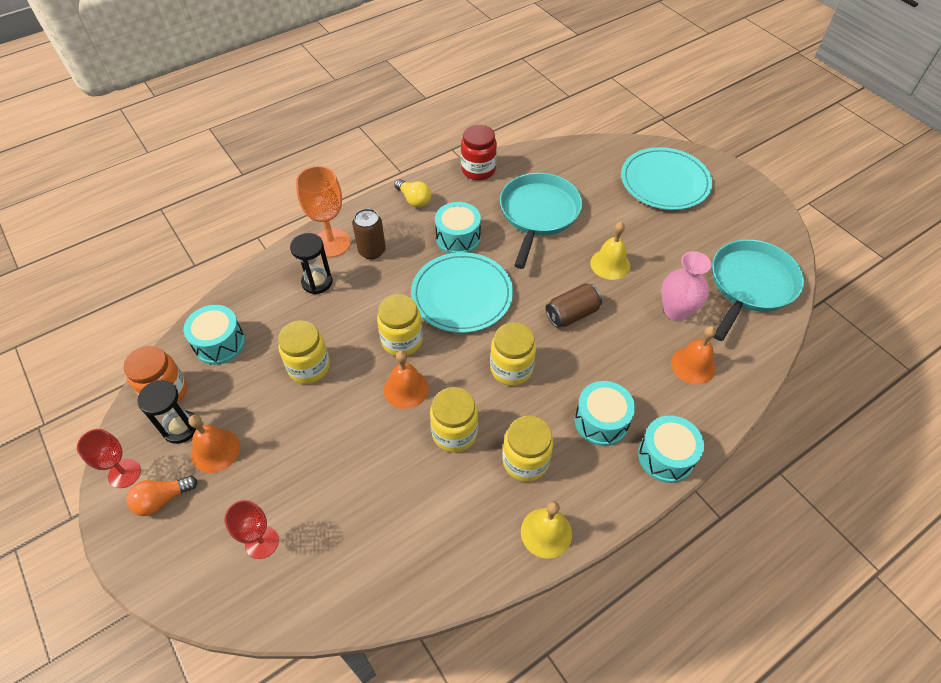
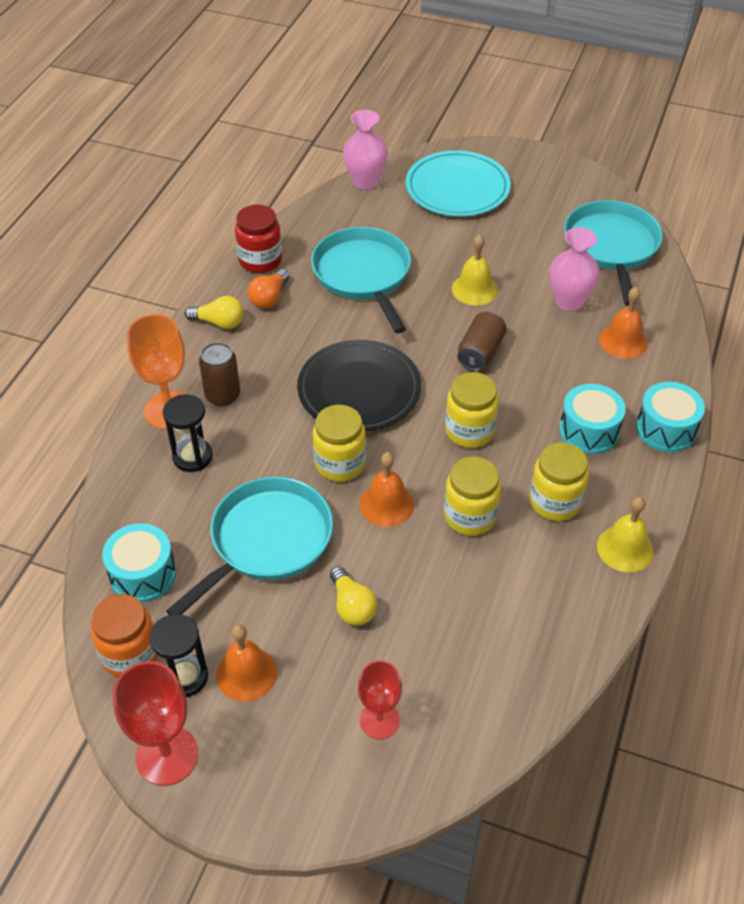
camera: 35 degrees left, 5 degrees down
(124, 473) = (167, 756): red goblet -> red goblet, size x1.53
(162, 499) = (236, 751): orange light bulb -> orange light bulb (269, 298)
(309, 367) = (267, 541): yellow jar -> turquoise pan
(319, 447) = (352, 606): none -> yellow light bulb
(458, 238) = (303, 338): turquoise drum -> none
(462, 295) = (359, 390): turquoise plate -> black plate
(600, 147) = (365, 182): none -> pink vase

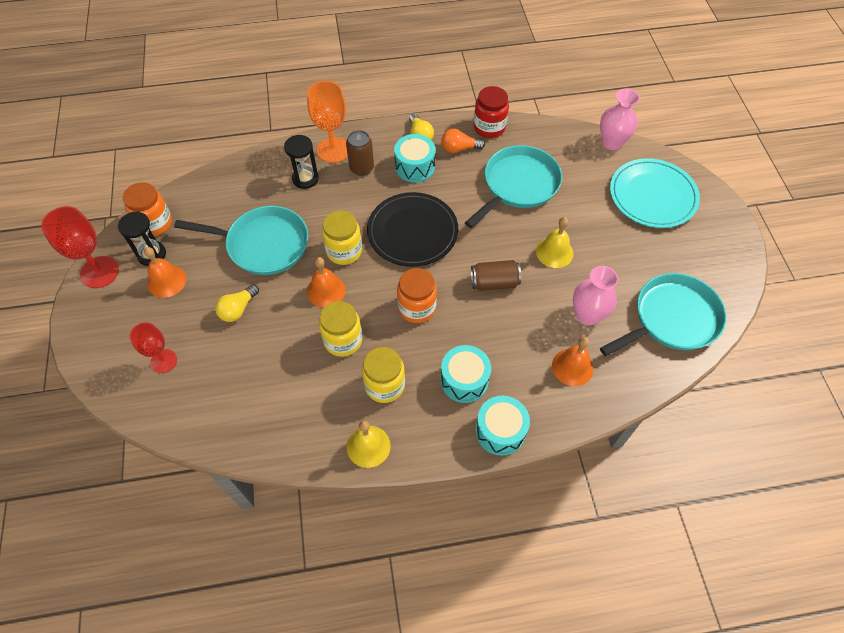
camera: 60 degrees right, 10 degrees up
(143, 574) = (210, 201): turquoise drum -> turquoise drum (415, 167)
(469, 431) = (417, 308): yellow jar -> orange jar

